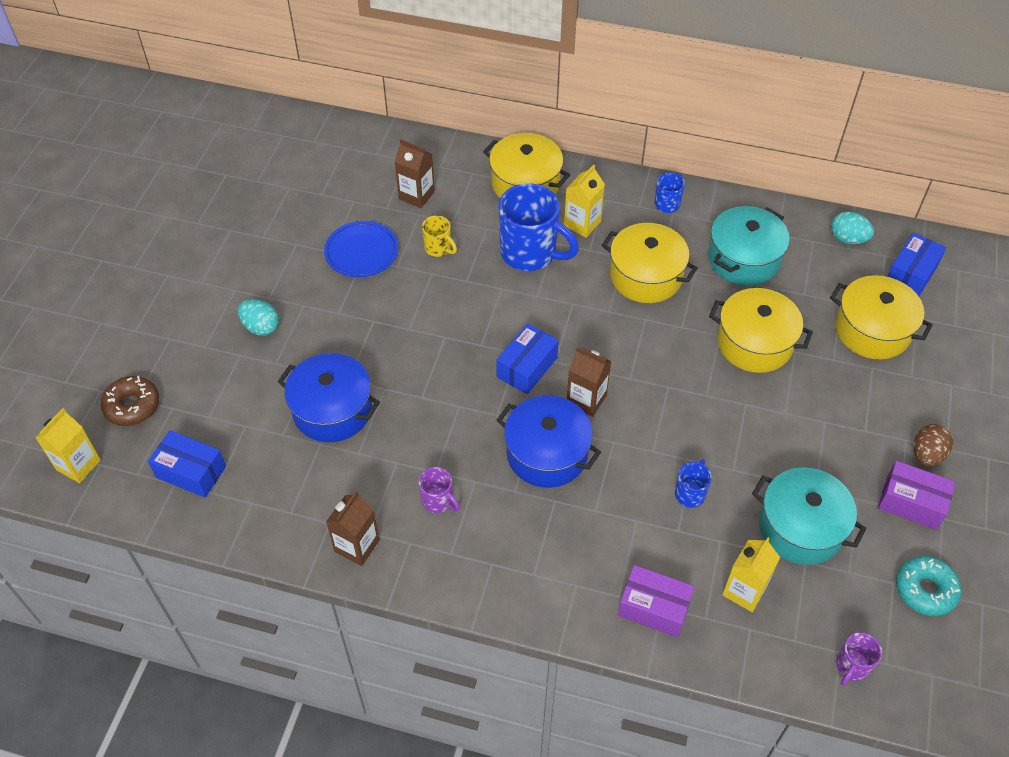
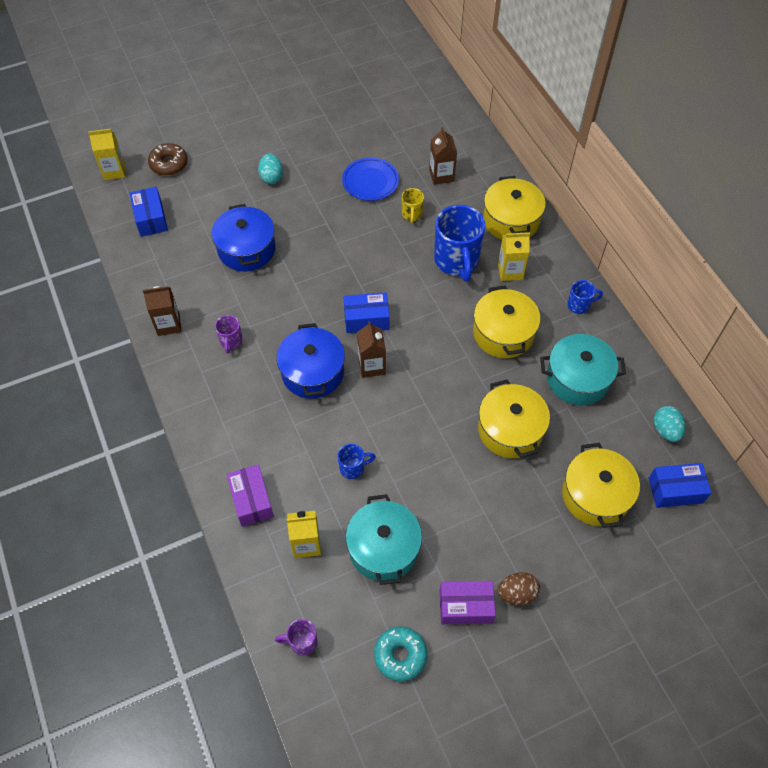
camera: 50 degrees right, 5 degrees up
(911, 503) = (465, 606): purple box -> purple box turned 75 degrees counterclockwise

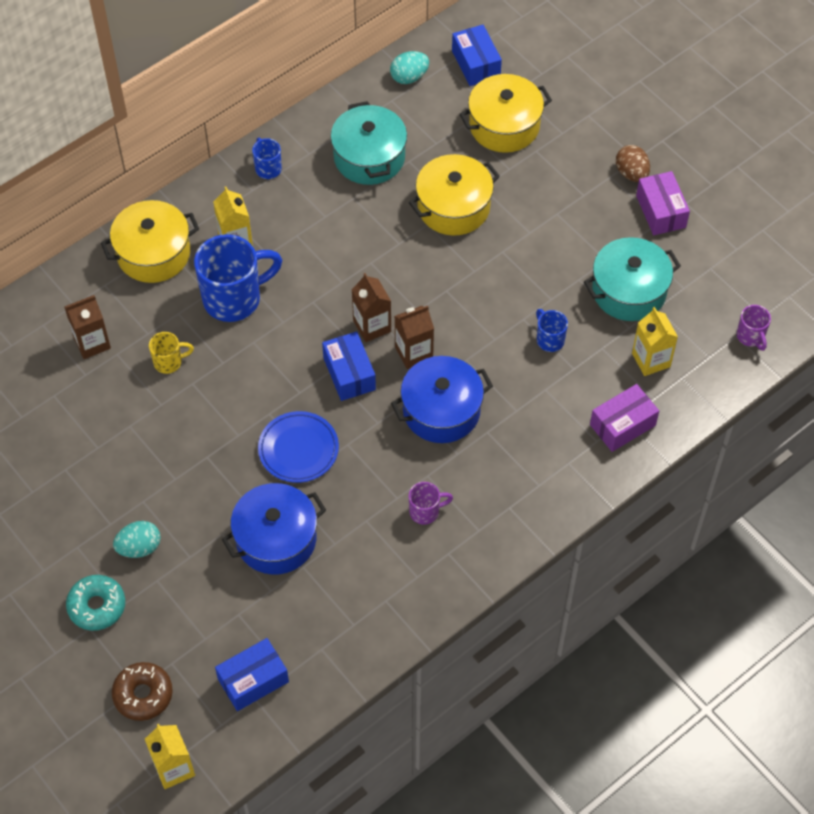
camera: 105 degrees left, 0 degrees up
(168, 324) = (422, 592): brown carton -> brown carton (372, 326)
(370, 181) = (121, 423): blue plate -> blue plate (298, 449)
(400, 655) = (729, 253): turquoise donut -> turquoise donut (97, 606)
(503, 333) = (329, 233): yellow pot -> none

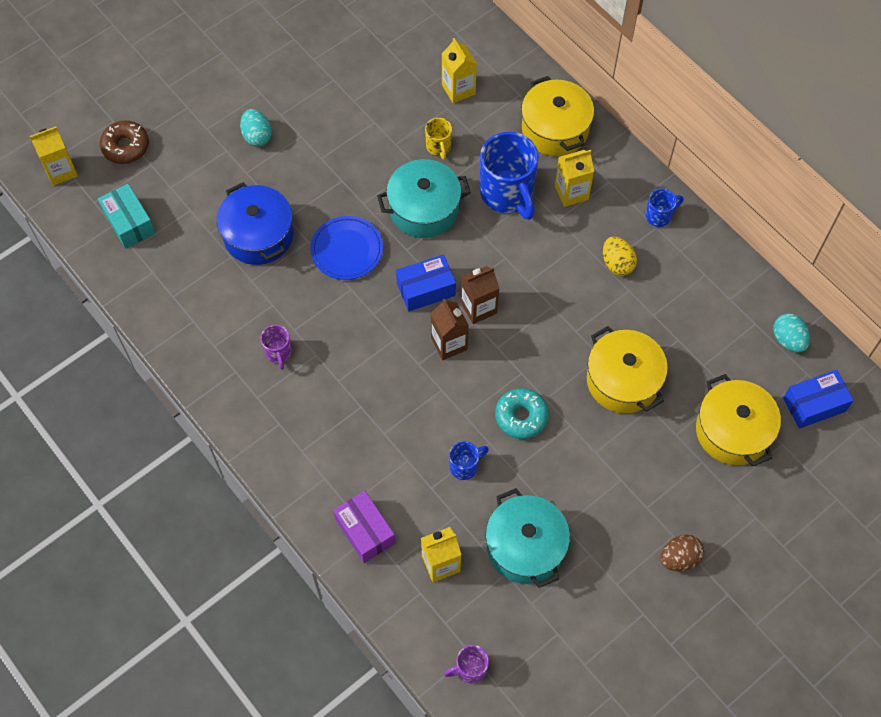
camera: 90 degrees right, 5 degrees up
(92, 343) = (458, 89): brown carton -> yellow carton
(97, 606) = (206, 110): turquoise donut -> turquoise donut (521, 416)
(253, 680) = (129, 223): blue box -> turquoise box
(322, 206) = (617, 264): none -> yellow egg
(369, 157) = (680, 303): turquoise pot -> turquoise pot (424, 209)
(441, 410) = (385, 367): blue pot -> none
(660, 211) = (630, 586): purple box -> none

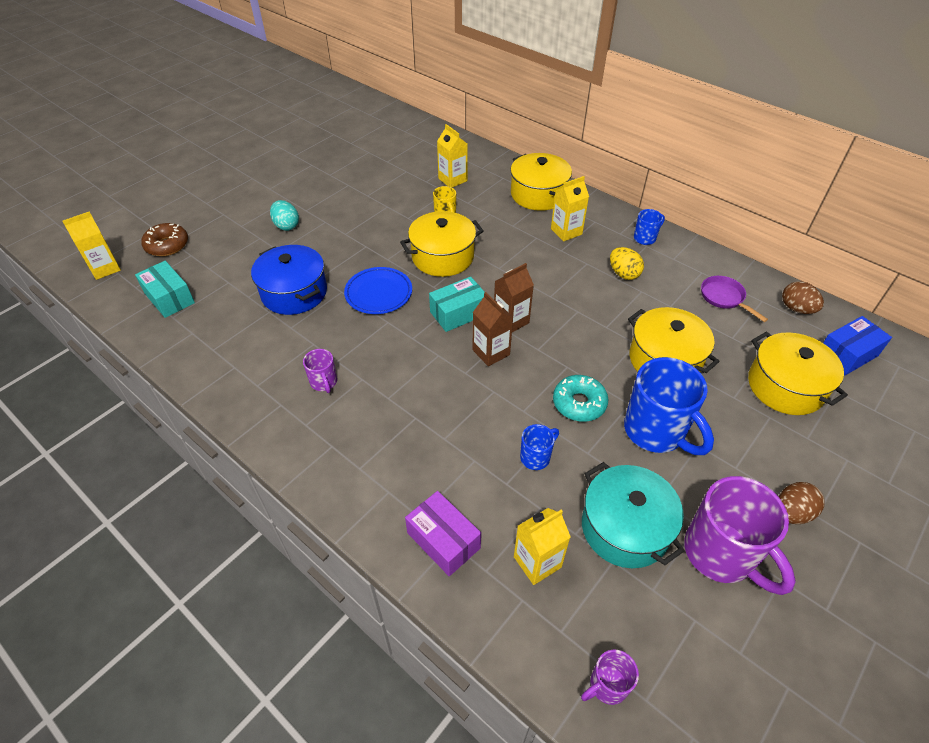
camera: 10 degrees left, 15 degrees down
(424, 209) = (442, 257): turquoise pot -> yellow pot
(426, 289) = (458, 313): blue box -> turquoise box
(507, 194) = (512, 239): blue mug -> blue mug (656, 432)
(601, 584) = (721, 554): none -> purple mug
(715, 313) = (724, 298): none -> purple pan
(788, 340) = (796, 309): turquoise egg -> brown egg

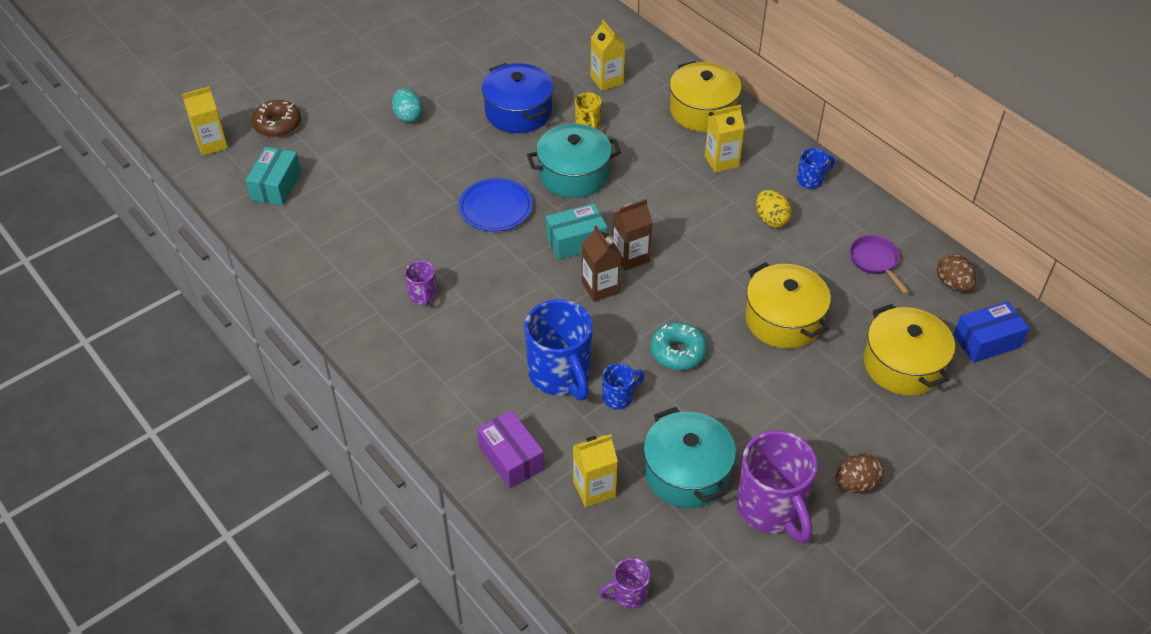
camera: 10 degrees right, 0 degrees up
(169, 298) = (276, 186): turquoise box -> turquoise box turned 45 degrees clockwise
(294, 293) = (406, 196): blue pot -> blue pot (518, 112)
(442, 257) = (574, 175): yellow pot -> turquoise pot
(656, 432) = (748, 390): blue mug -> blue mug (560, 375)

